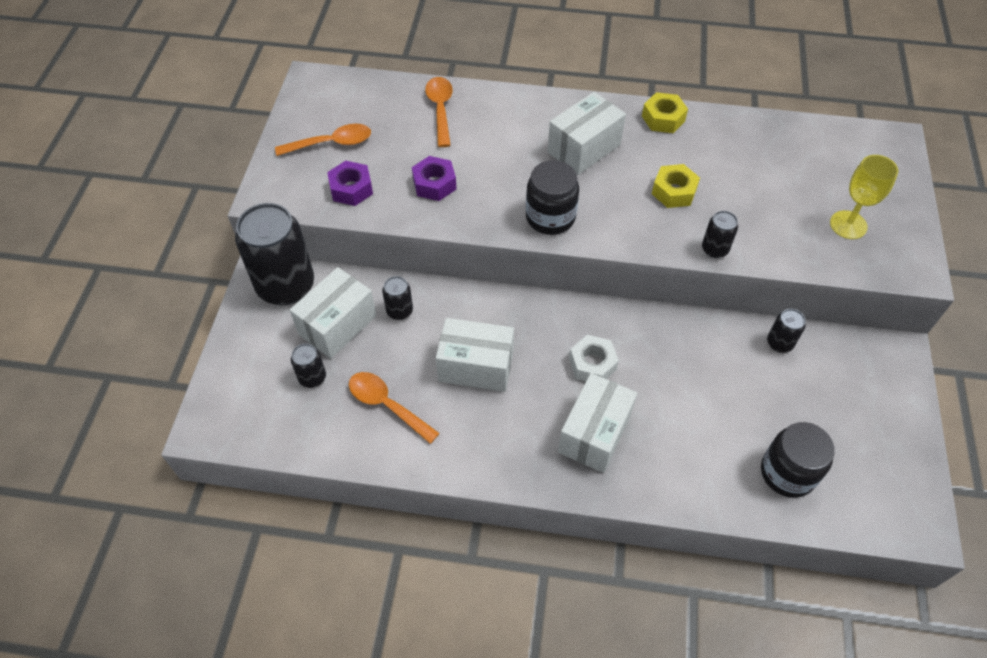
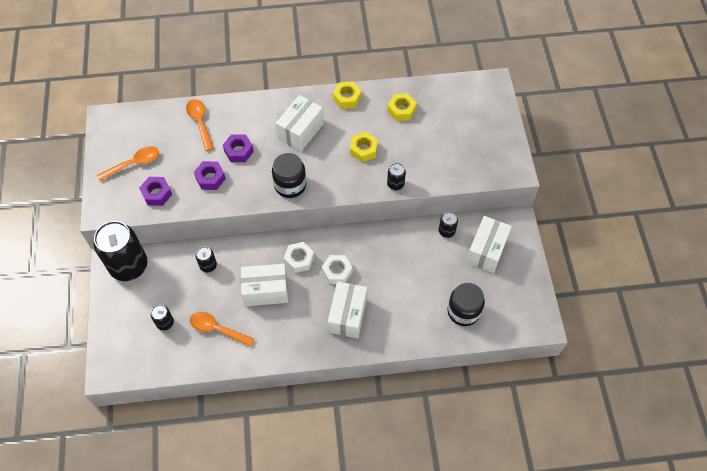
camera: 15 degrees left, 5 degrees up
(337, 325) = (171, 284): white box -> white box (486, 250)
(485, 157) = (238, 151): none -> purple nut
(538, 333) = (299, 259): none -> white nut
(743, 149) = (401, 110): none -> yellow nut
(848, 225) = (472, 149): yellow goblet -> none

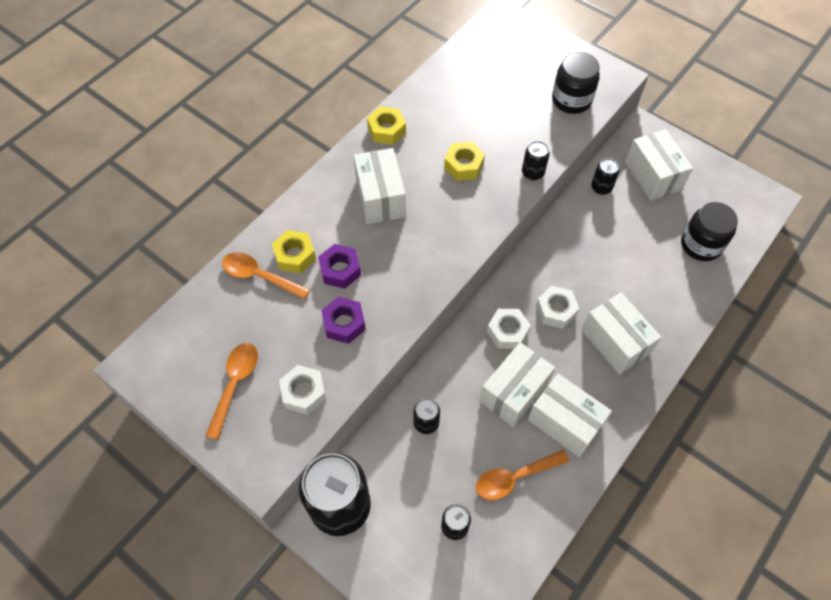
camera: 45 degrees left, 0 degrees up
(157, 194) = (303, 393): purple nut -> white nut
(272, 328) = (564, 422): none -> white box
(290, 185) = (436, 258): black jar -> black jar (571, 100)
(401, 110) = (452, 101): yellow nut -> yellow nut (295, 256)

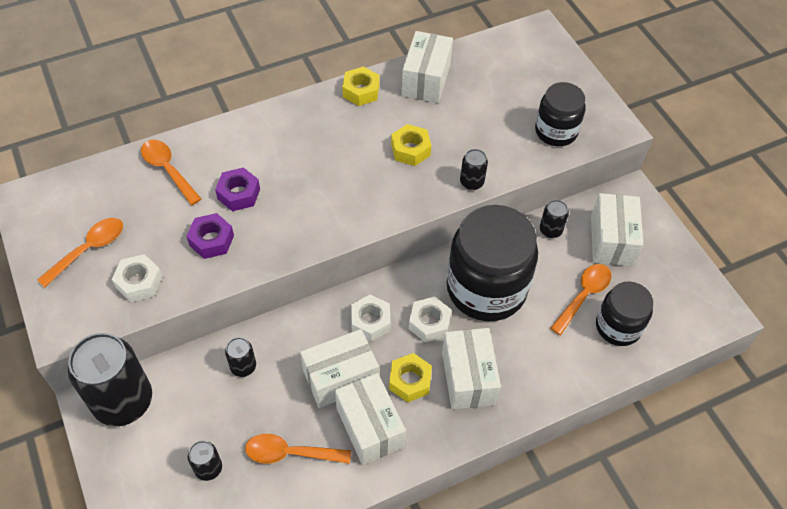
camera: 25 degrees right, 5 degrees down
(295, 256) = (209, 165): yellow nut -> yellow nut (410, 381)
(380, 197) = (316, 147): white box -> white box (426, 80)
(582, 260) = (486, 288): none -> black jar
(660, 231) = (583, 296): none -> orange spoon

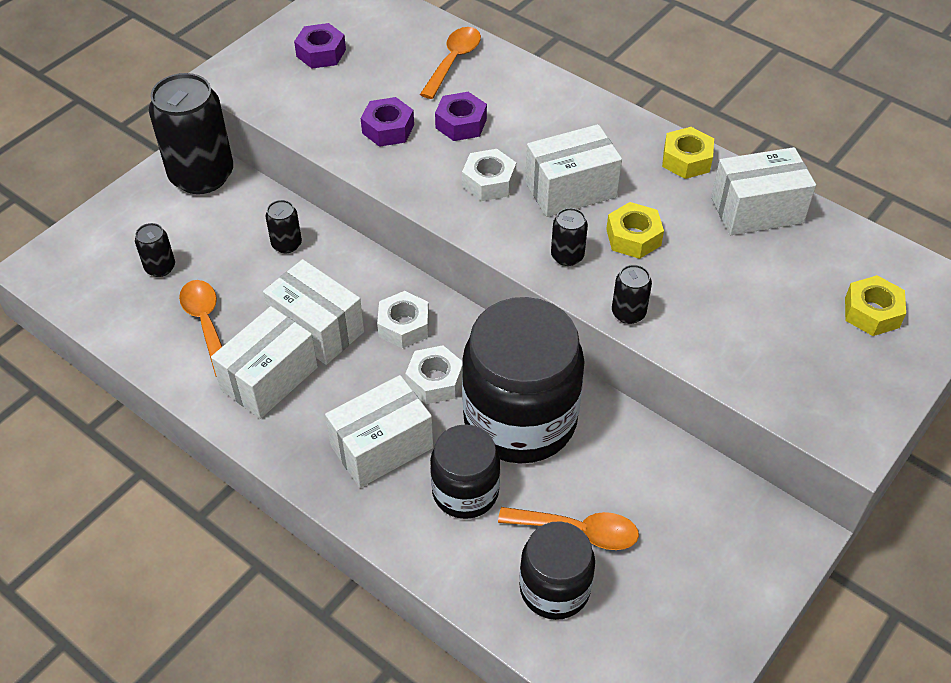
camera: 65 degrees right, 5 degrees down
(89, 250) = (321, 53): orange spoon -> purple nut
(139, 282) = (305, 101): white nut -> white nut (489, 182)
(410, 381) = (346, 392): yellow nut -> yellow nut (871, 312)
(550, 230) = (658, 457): black can -> black can (567, 256)
(556, 131) = (785, 371): black jar -> black jar (465, 491)
(611, 241) = (693, 535): white box -> white box (570, 189)

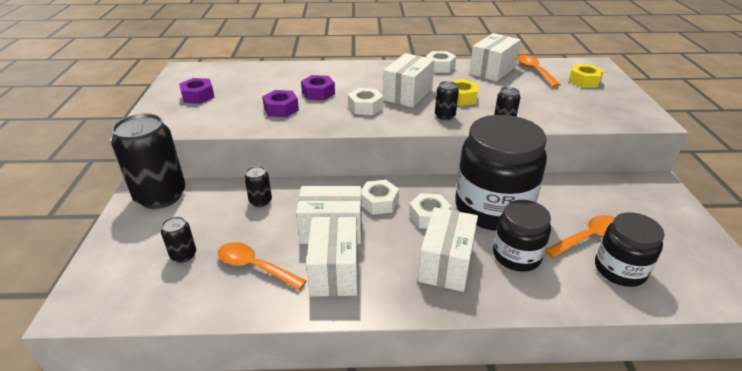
camera: 40 degrees left, 15 degrees down
(453, 61) = (280, 74): orange spoon -> orange spoon (534, 71)
(686, 160) = (440, 67): yellow nut -> white nut

